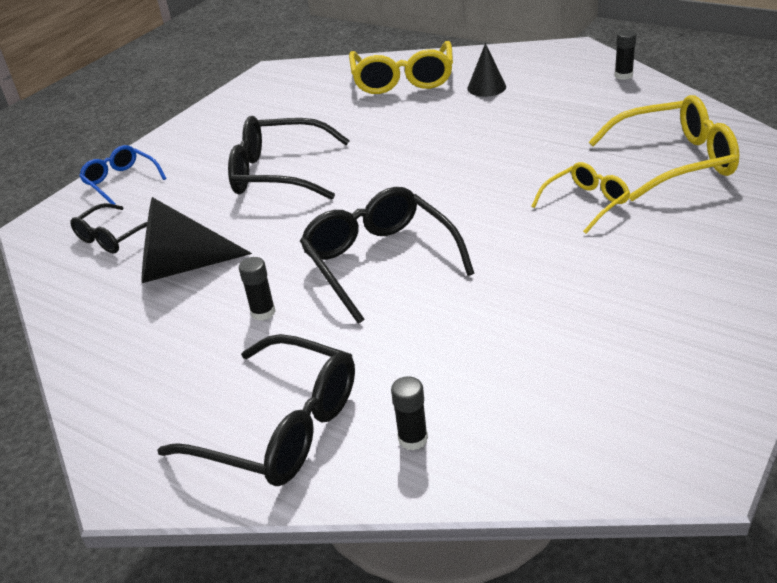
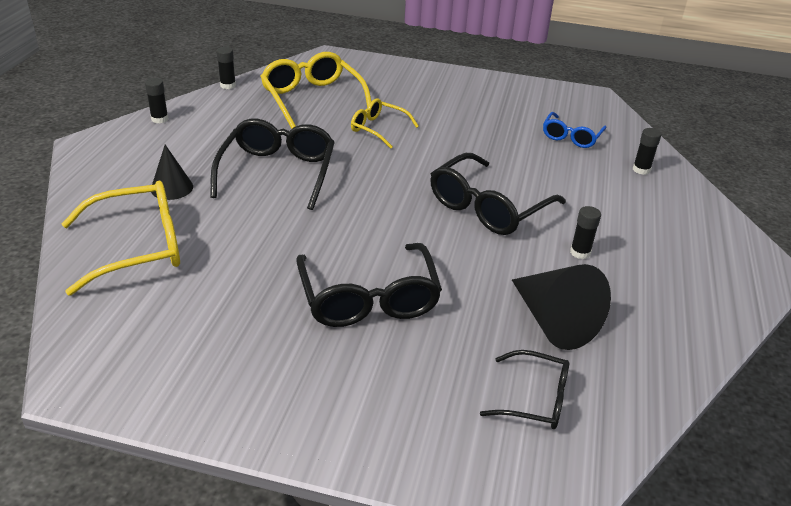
camera: 115 degrees left, 0 degrees up
(121, 181) = (421, 446): blue glasses -> blue glasses (571, 136)
(278, 427) = (674, 218): black glasses -> black glasses (277, 173)
(711, 108) = (228, 85): none -> black glue stick

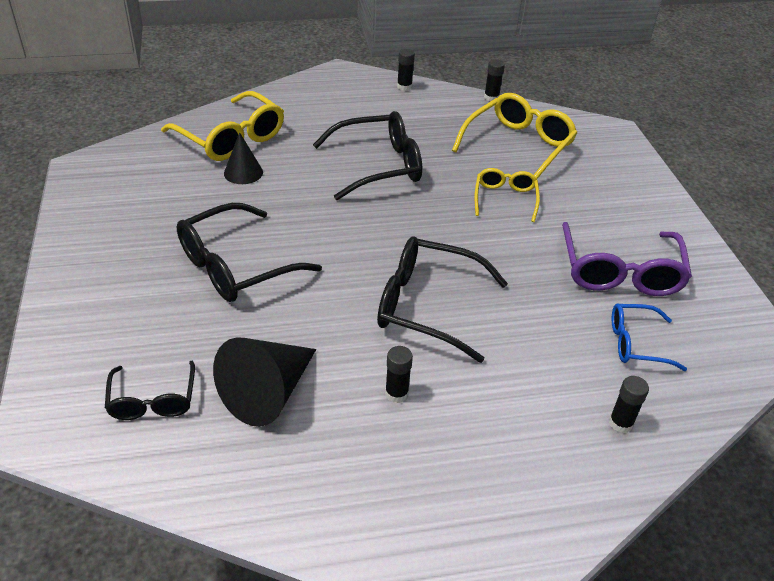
camera: 65 degrees right, 5 degrees up
(172, 188) = (314, 125): black cone -> black cone (243, 172)
(495, 115) = (620, 271): none -> purple glasses

